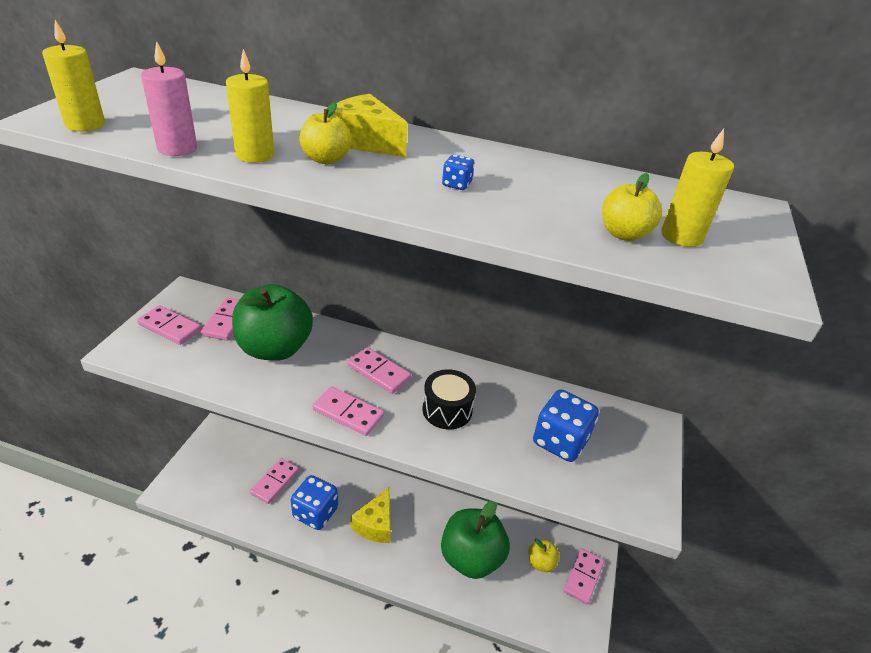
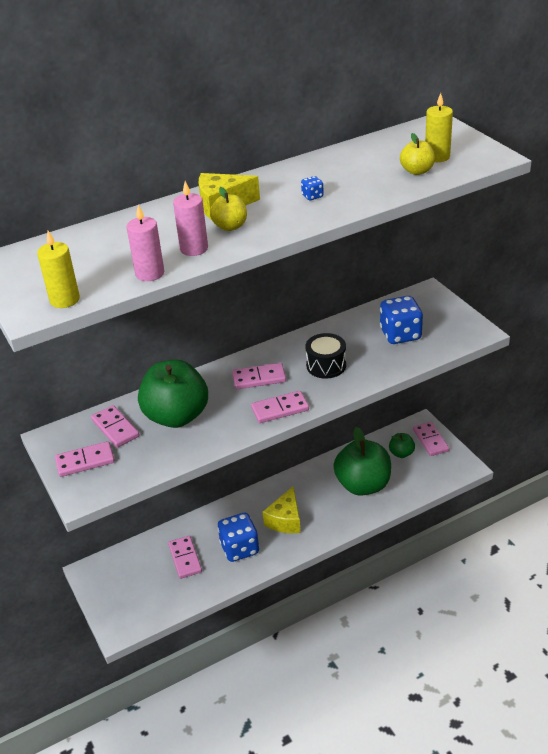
camera: 40 degrees left, 0 degrees up
(255, 155) = (194, 249): yellow candle -> pink candle
(375, 524) = (285, 520): yellow cheese -> yellow cheese turned 45 degrees clockwise
(541, 563) = (401, 453): yellow apple -> green apple

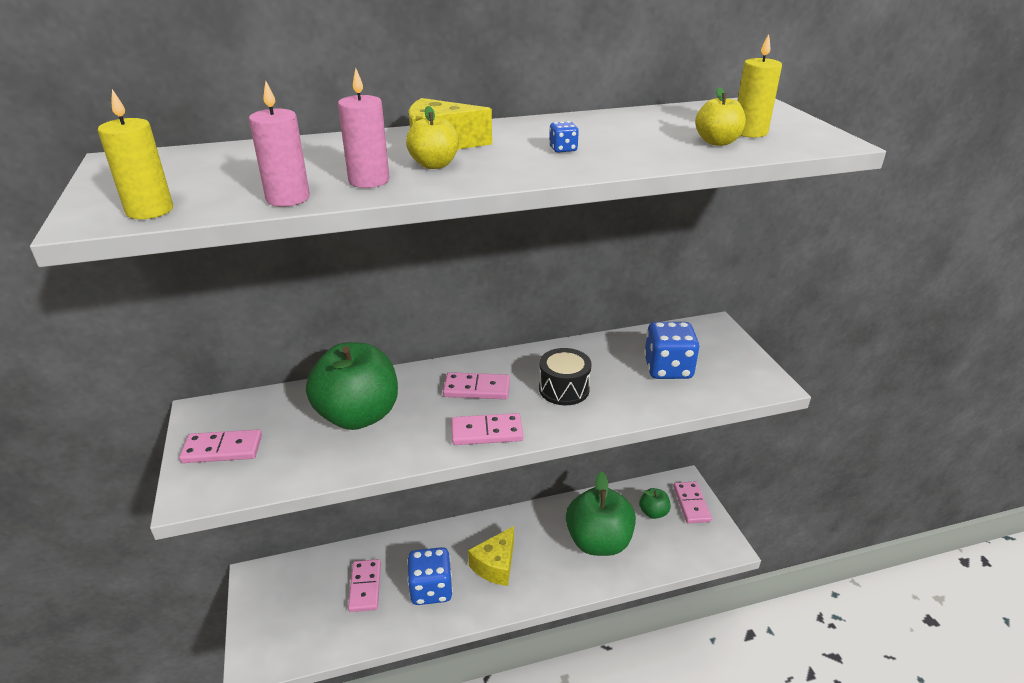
camera: 10 degrees right, 5 degrees down
(115, 428) = (280, 415): pink domino -> none

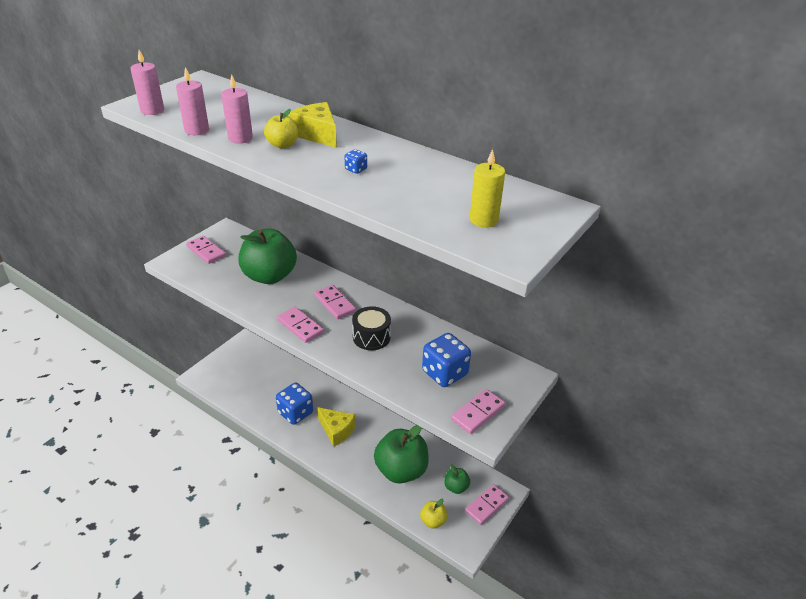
camera: 50 degrees right, 5 degrees up
(150, 211) = (152, 110): yellow candle -> pink candle
(365, 587) = (274, 385): pink domino -> pink domino (478, 413)
(495, 565) = (337, 430): yellow cheese -> yellow cheese turned 135 degrees counterclockwise
(717, 142) = (442, 213): yellow apple -> yellow apple (433, 521)

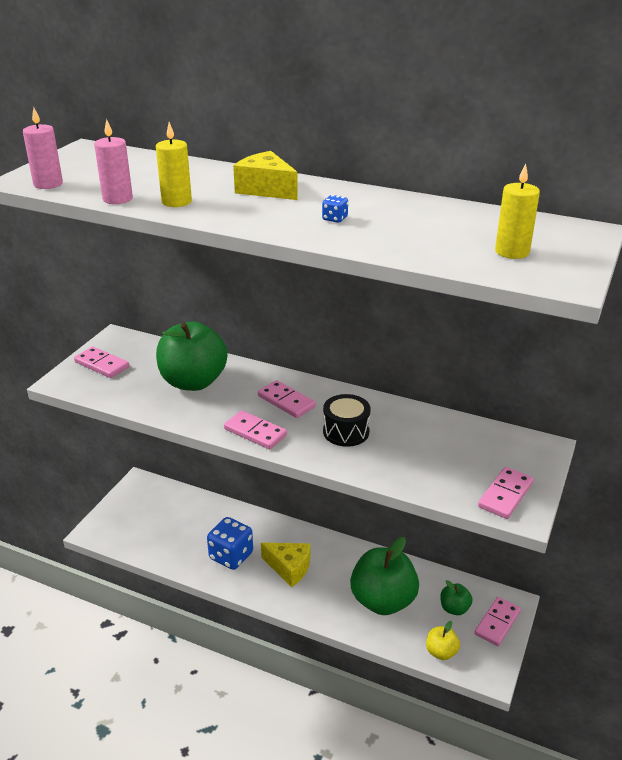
camera: 10 degrees left, 5 degrees down
(240, 138) = (176, 202): pink candle -> yellow candle
(282, 145) = (232, 203): yellow apple -> none
(445, 373) = (448, 458): blue dice -> none

